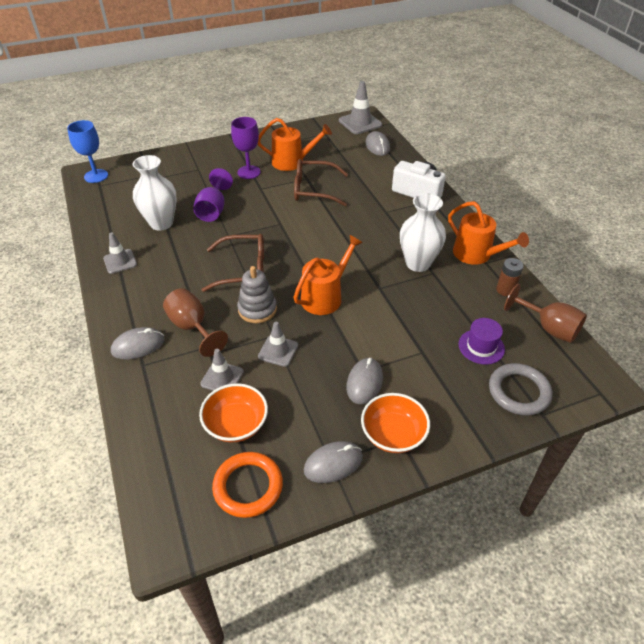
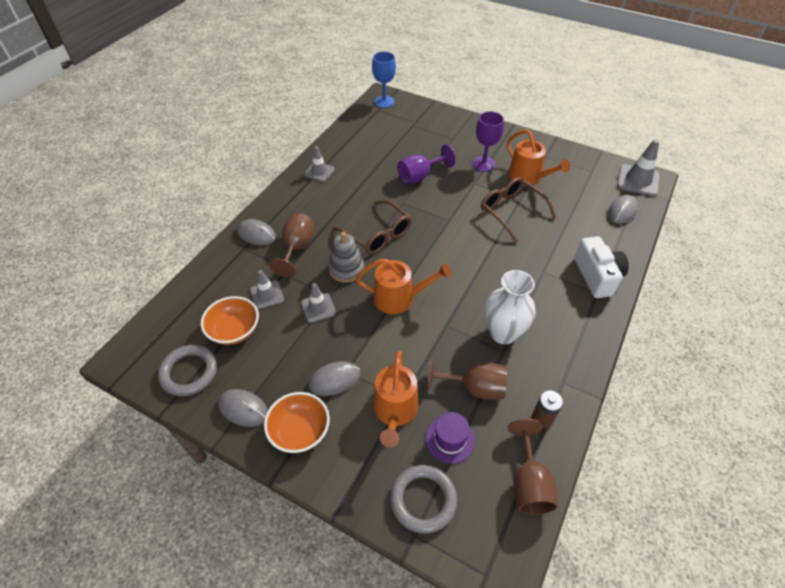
camera: 50 degrees right, 5 degrees up
(161, 223) = (376, 163): white vase -> none
(248, 486) = (189, 372): orange ring -> grey ring
(450, 307) = (474, 388): none -> brown goblet
(476, 254) = (564, 368): orange watering can -> orange watering can (395, 411)

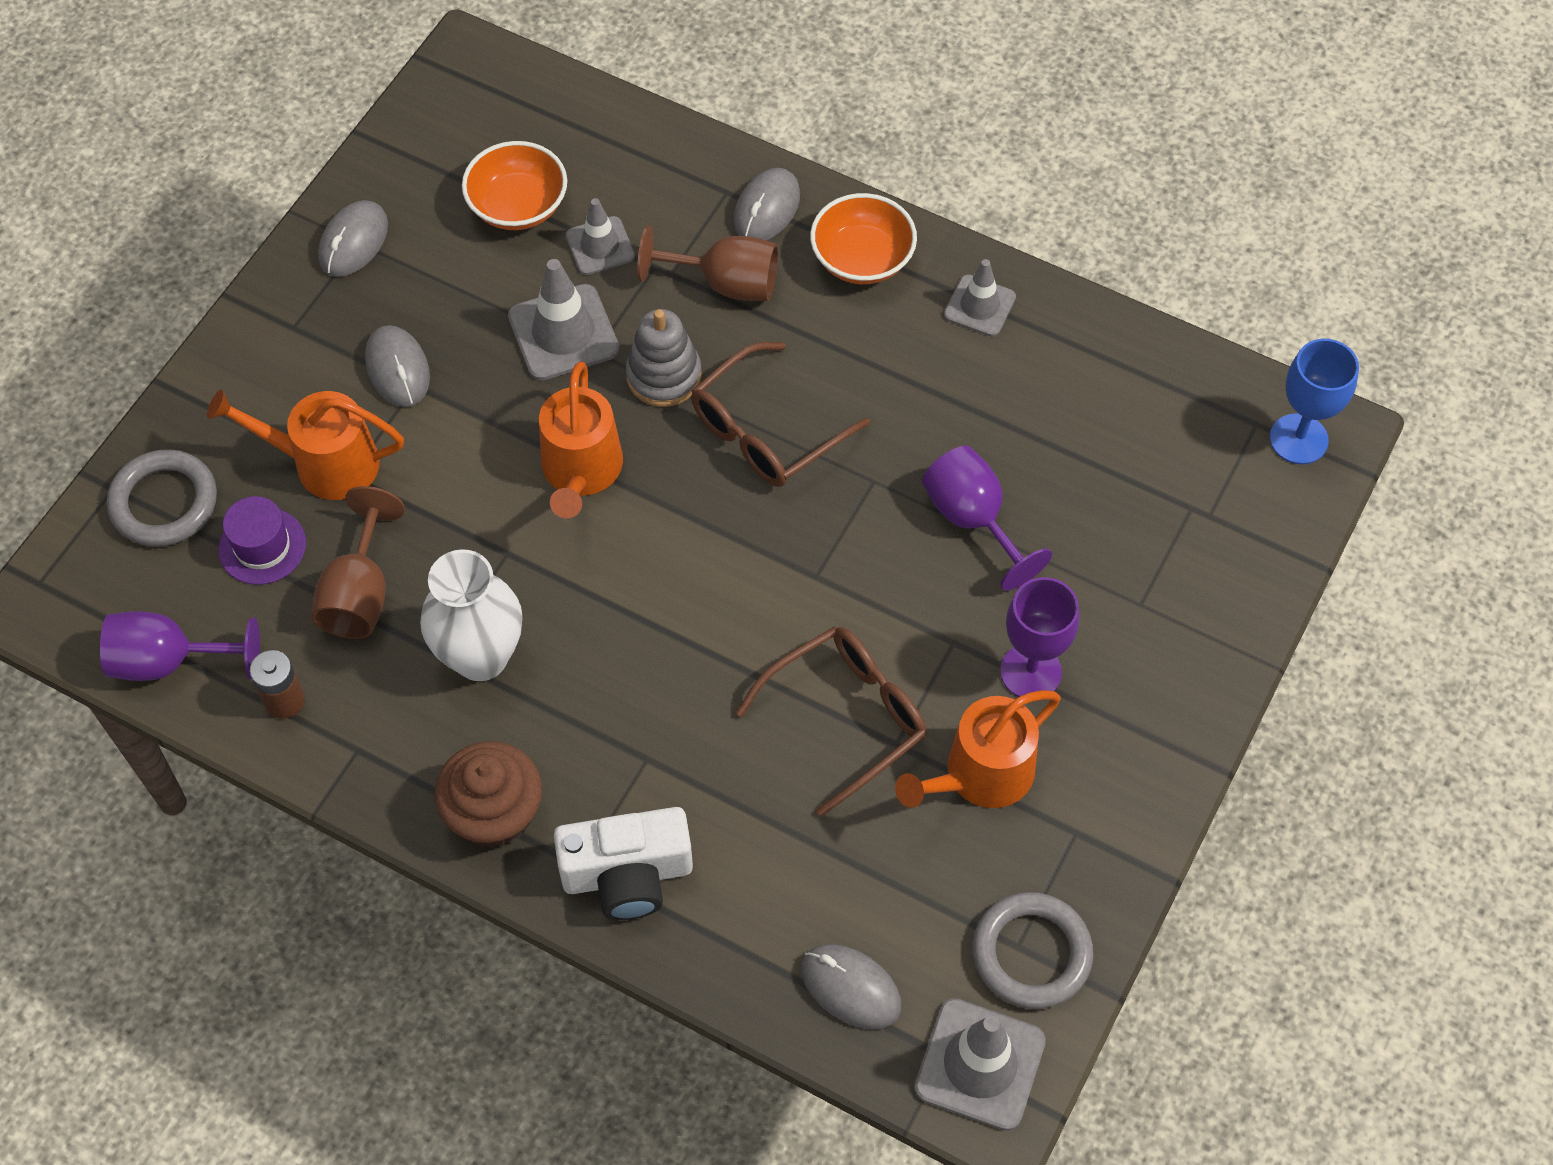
camera: 90 degrees right, 10 degrees up
(189, 372) = (433, 155): grey ring -> grey ring (1031, 953)
(300, 431) = (304, 325): orange bowl -> orange bowl (862, 259)
(318, 308) = (563, 333): grey traffic cone -> grey traffic cone, size x1.57
(528, 483) = (169, 661): brown goblet -> purple goblet
(581, 324) = (494, 813): none -> brown cupcake

